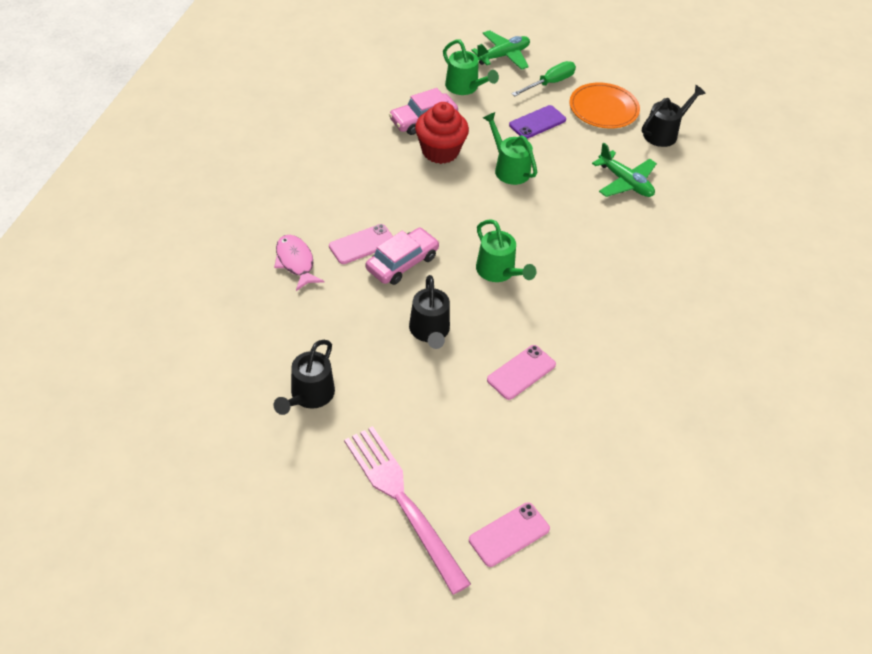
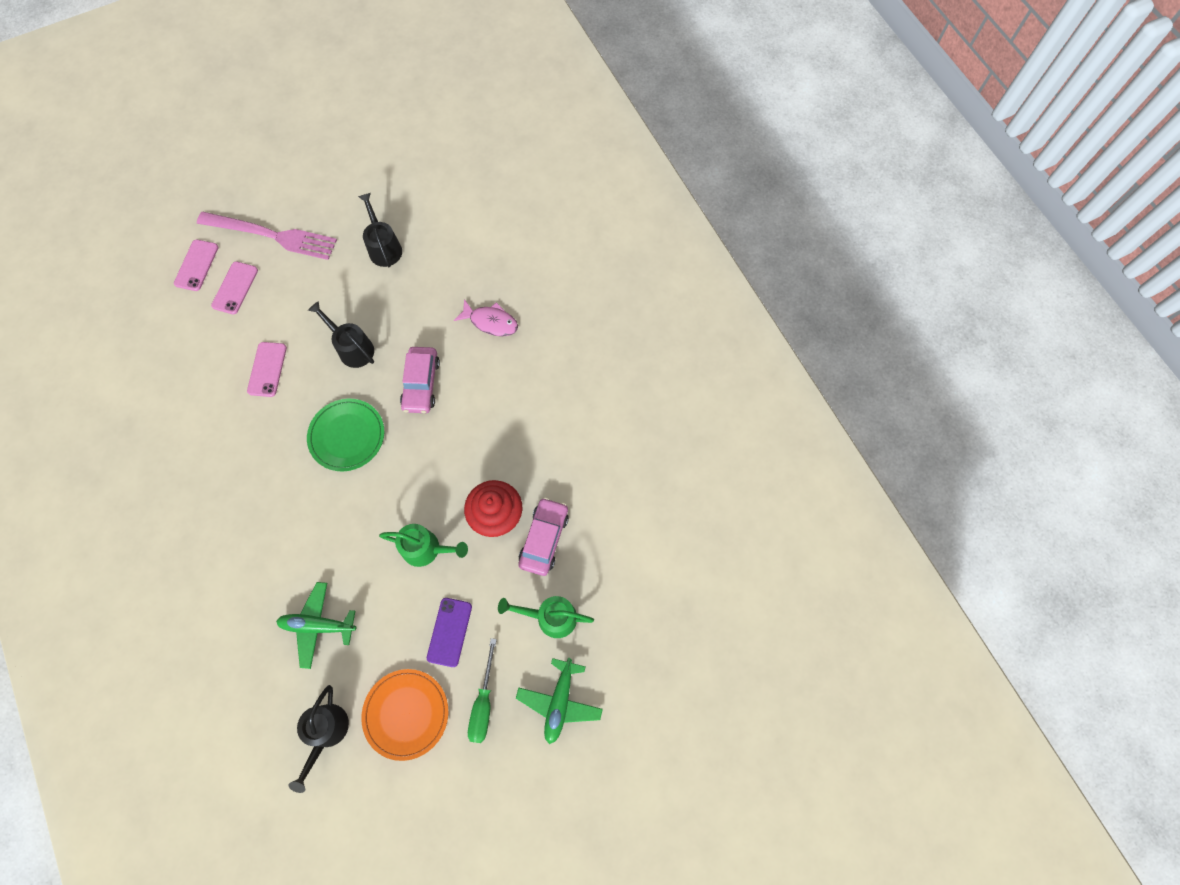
camera: 140 degrees right, 20 degrees up
(362, 244) = (463, 374): pink phone -> pink phone (235, 288)
(499, 272) = (347, 436): green watering can -> green plate

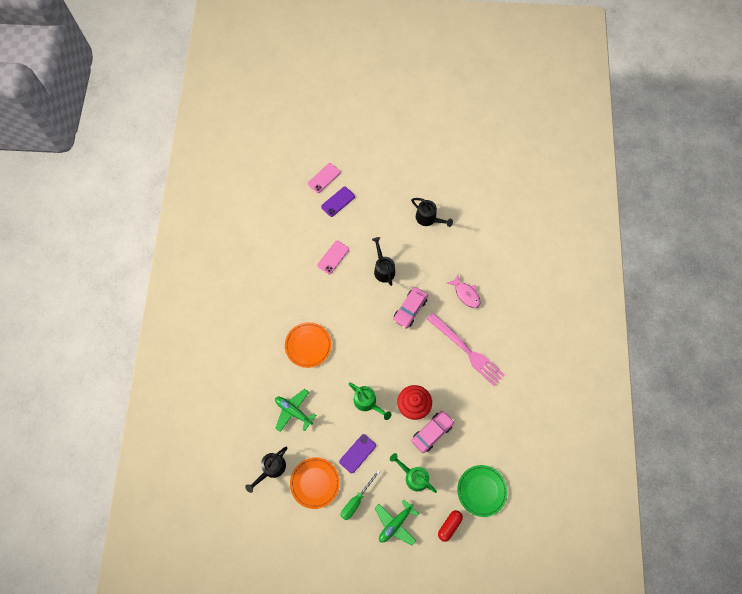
camera: 30 degrees right, 0 degrees up
(235, 288) = (338, 201): pink phone -> purple phone
(272, 235) = (371, 181): pink fork -> pink fork (467, 351)
(292, 515) = (308, 345): none -> orange plate
(347, 436) = (356, 317): green plate -> green plate (481, 490)
(384, 247) = (428, 219): black watering can -> black watering can turned 120 degrees clockwise
(639, 658) = (449, 525): none -> red capsule

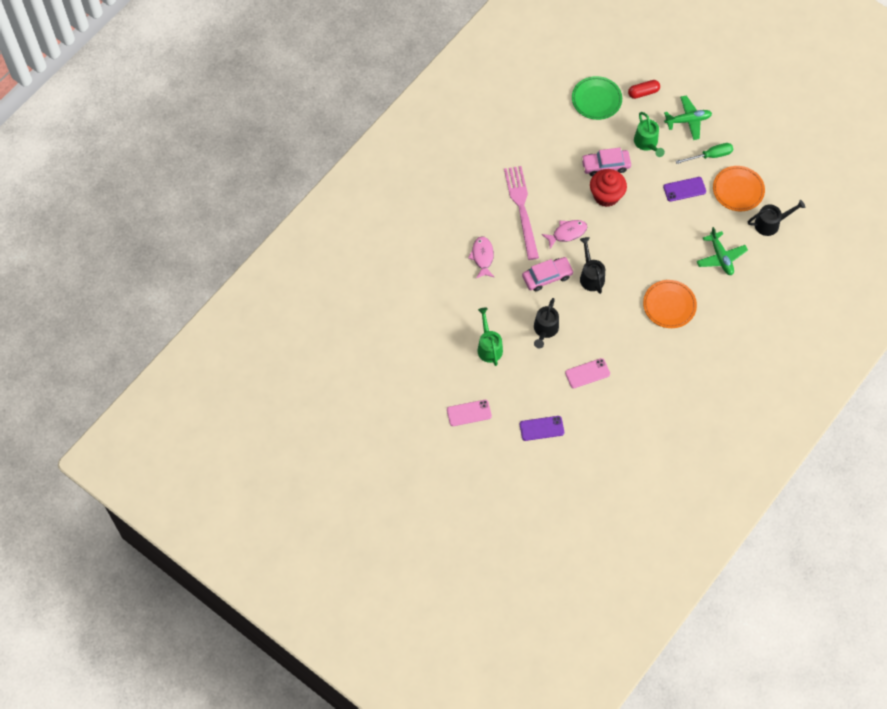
camera: 145 degrees left, 5 degrees down
(324, 178) = (538, 464): pink phone -> pink phone (469, 413)
(368, 402) = (646, 223): green watering can -> green watering can (489, 346)
(420, 353) = (567, 233): none -> pink fish
(428, 219) = (461, 350): black watering can -> black watering can (590, 275)

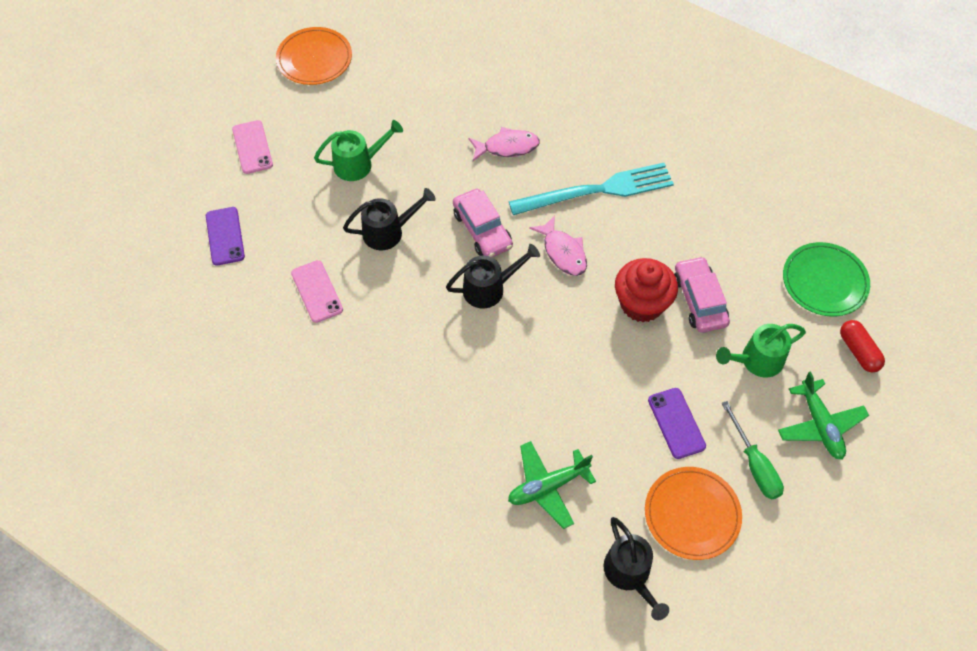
camera: 85 degrees right, 5 degrees down
(522, 209) = (597, 191): pink fork -> turquoise fork
(545, 330) = (389, 231): black watering can -> black watering can turned 150 degrees clockwise
(669, 305) = (445, 405): orange plate -> orange plate (314, 59)

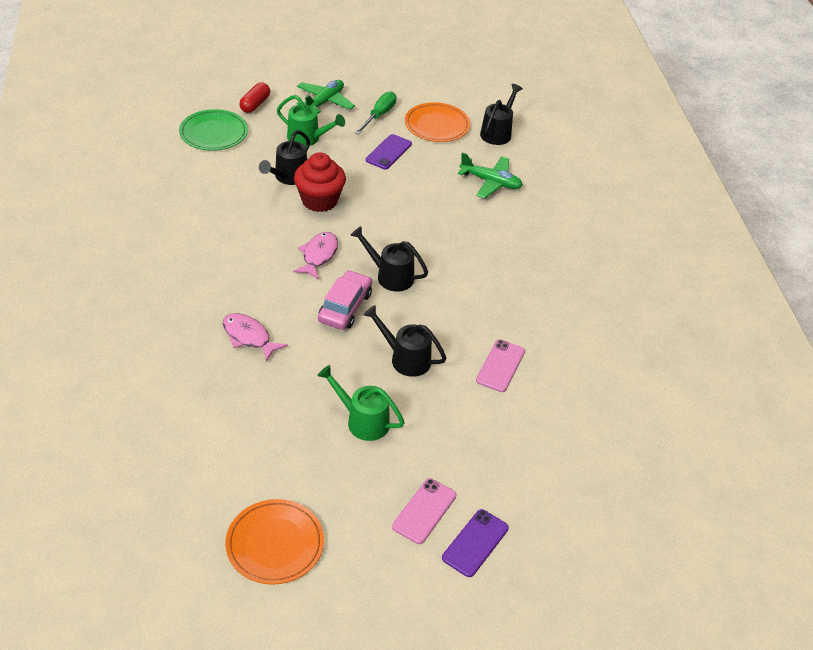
camera: 135 degrees left, 15 degrees down
(225, 236) = (524, 459): purple phone -> purple phone (475, 543)
(597, 191) = (242, 265): turquoise fork -> none
(699, 300) = (288, 177): pink car -> black watering can

